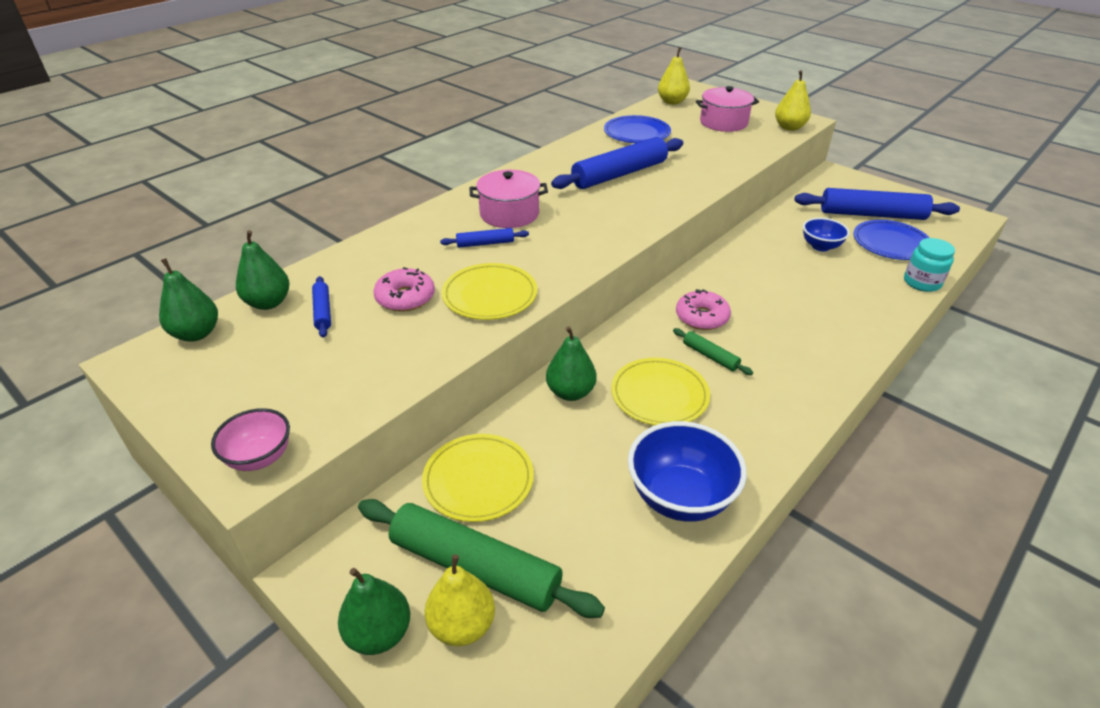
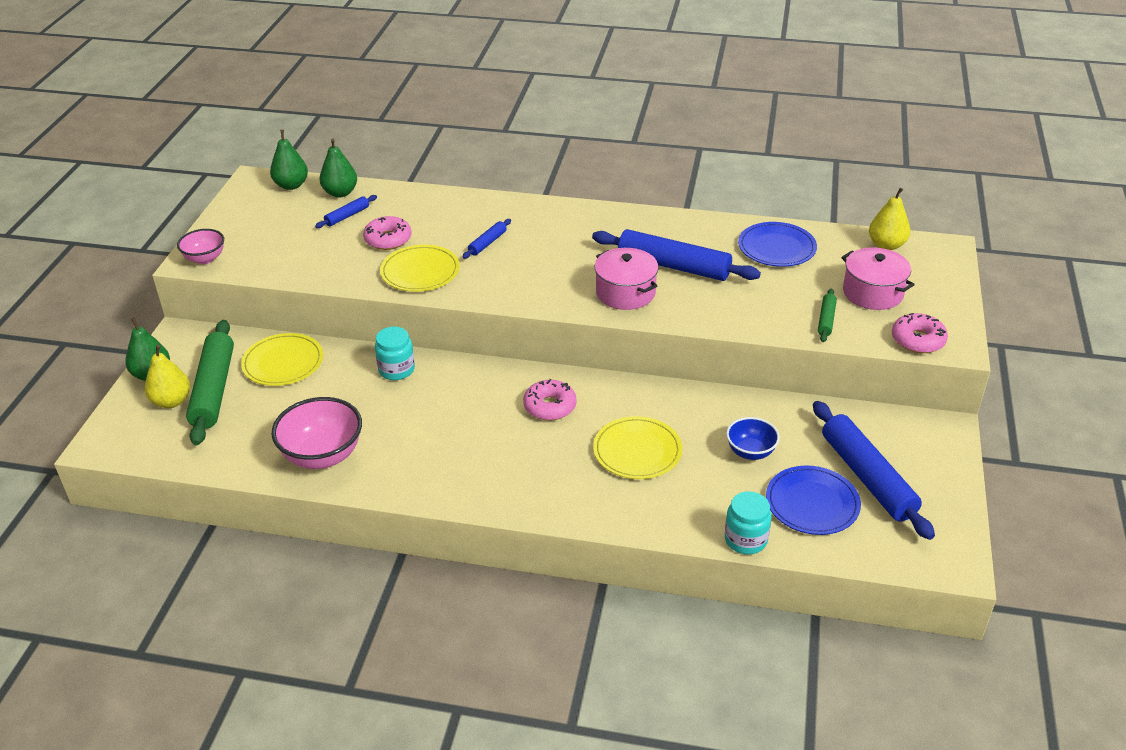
camera: 60 degrees right, 0 degrees up
(485, 243) = (487, 243): blue rolling pin -> blue rolling pin turned 75 degrees clockwise
(509, 214) = (543, 237): pink pot -> pink pot (625, 292)
(570, 392) = (396, 370): green pear -> turquoise jar
(659, 395) = (426, 414): yellow plate -> yellow plate (637, 451)
(680, 497) = (322, 456): blue bowl -> pink bowl
(710, 356) = (496, 426): green rolling pin -> green rolling pin (826, 320)
(789, 127) = (918, 340): yellow pear -> pink donut

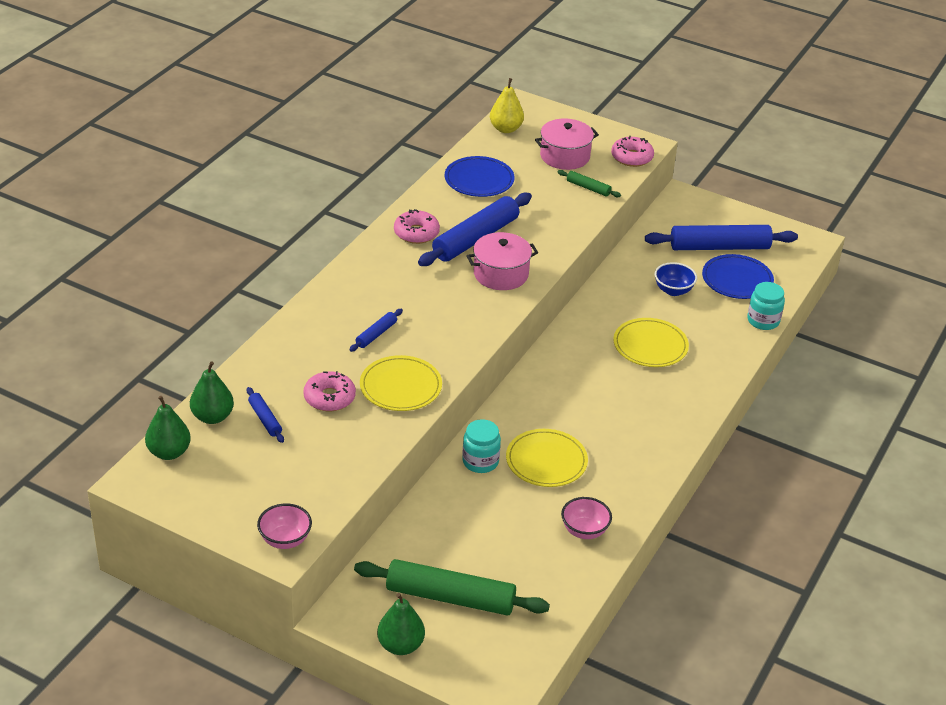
camera: 75 degrees left, 0 degrees up
(171, 401) = (455, 632): yellow pear -> none
(283, 363) = (430, 539): yellow plate -> yellow plate (546, 461)
(322, 456) = (584, 531): pink bowl -> pink bowl, size x0.59
(487, 243) = (376, 334): blue rolling pin -> blue rolling pin turned 75 degrees clockwise
(550, 406) = (575, 379): pink donut -> pink donut (416, 233)

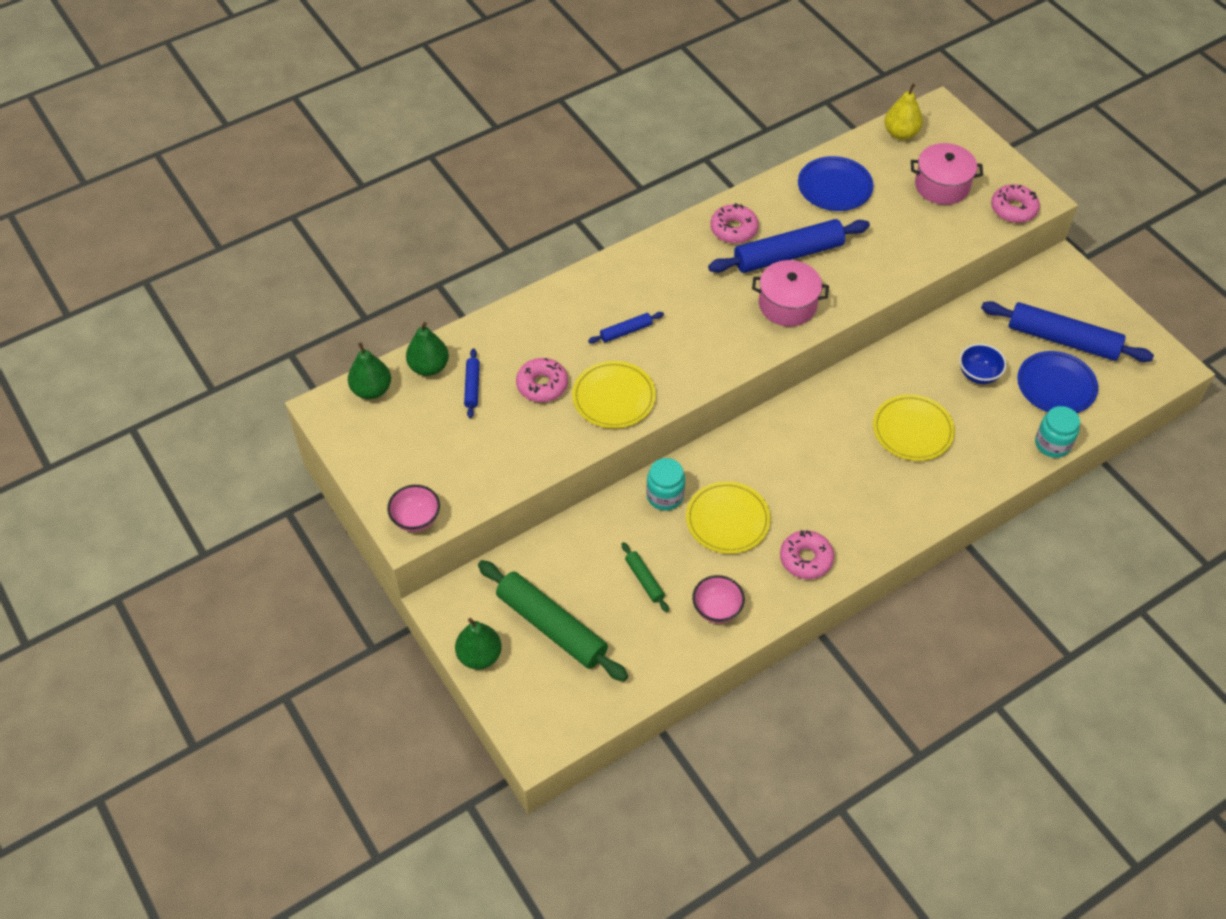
camera: 30 degrees right, 15 degrees up
(588, 188) = (942, 232): green rolling pin -> green rolling pin (644, 580)
(631, 467) = (806, 559): none -> pink donut

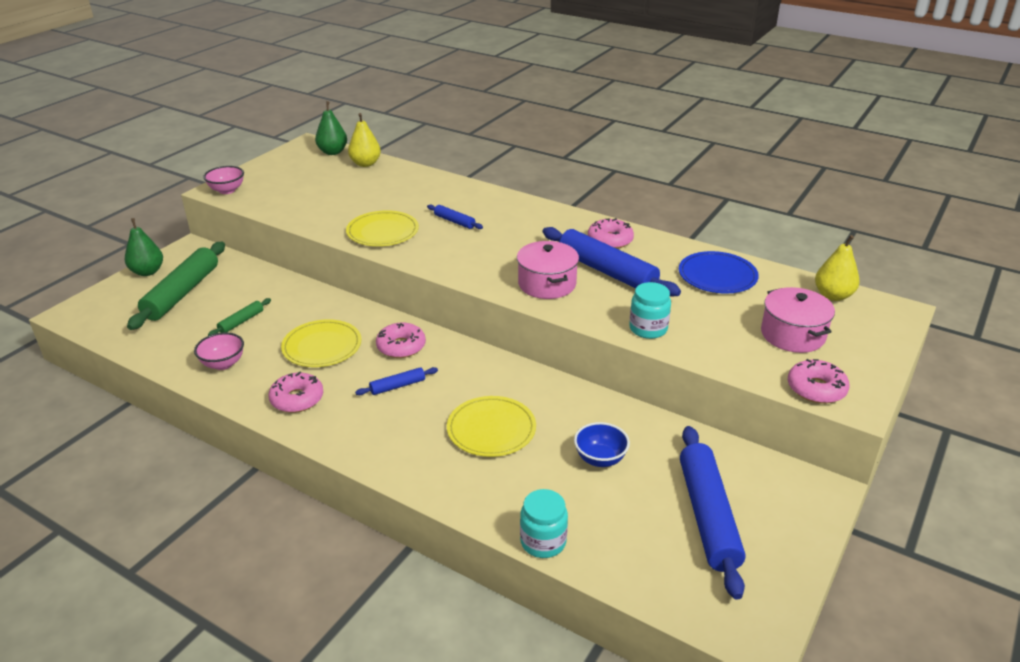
camera: 65 degrees right, 20 degrees down
(429, 367) = (365, 164): green pear -> yellow pear
(472, 387) = (357, 181): blue rolling pin -> blue rolling pin (397, 386)
(542, 385) = (376, 203): pink donut -> pink donut (401, 347)
(665, 496) = (332, 311): turquoise jar -> turquoise jar (648, 329)
(1056, 385) = (633, 525): blue plate -> none

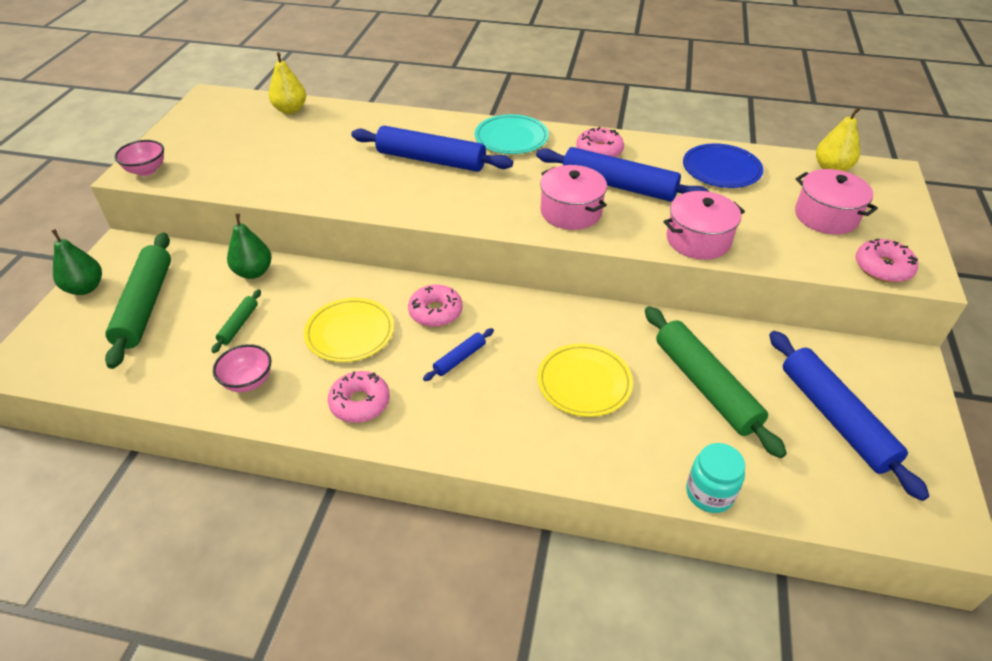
camera: 20 degrees left, 10 degrees up
(333, 152) = (244, 102): green pear -> green pear (253, 272)
(382, 232) = (361, 187): yellow plate -> none
(454, 221) = (431, 160): blue rolling pin -> blue rolling pin, size x2.16
(537, 216) = (511, 138): none -> turquoise plate
(600, 459) = (705, 386): blue bowl -> green rolling pin
(648, 329) = (698, 240): turquoise jar -> pink pot

